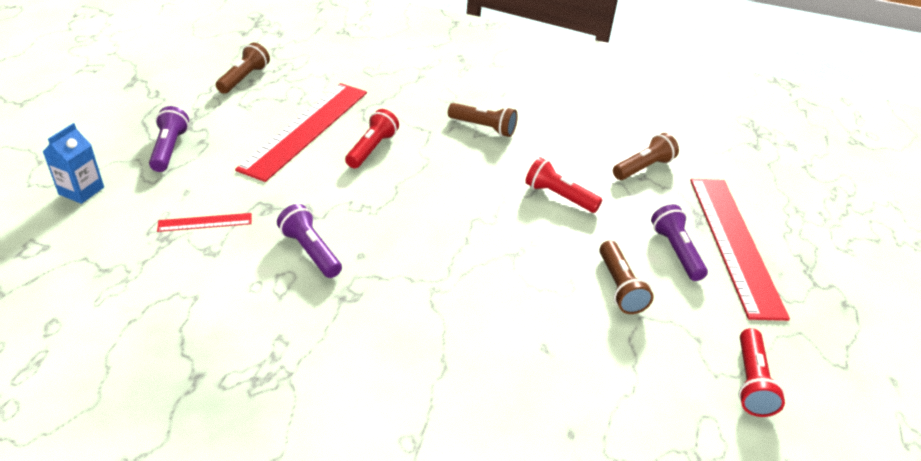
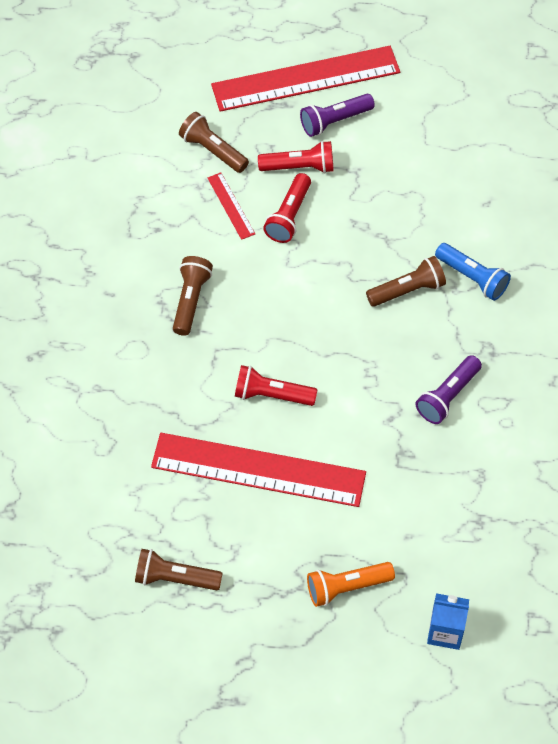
camera: 100 degrees left, 20 degrees up
(169, 149) = (346, 587): purple flashlight -> orange flashlight
(205, 222) = (445, 498): red ruler -> red ruler (231, 206)
(444, 307) = (473, 278): none -> blue flashlight
(619, 287) = (397, 159): brown flashlight -> brown flashlight (408, 290)
(751, 382) = (466, 73): red flashlight -> red flashlight (299, 167)

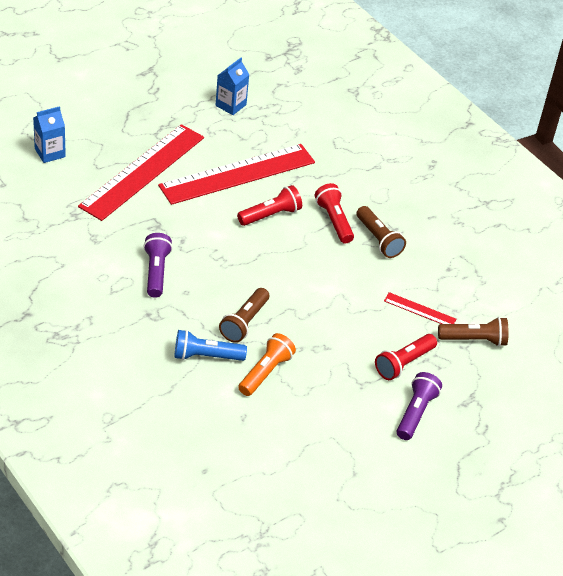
camera: 135 degrees right, 15 degrees down
(175, 578) = (230, 105): brown flashlight -> blue carton
(289, 216) = (374, 325): red flashlight -> red flashlight (334, 220)
(306, 79) = (471, 433): red ruler -> red ruler (142, 171)
(346, 587) = (128, 145): orange flashlight -> orange flashlight (265, 372)

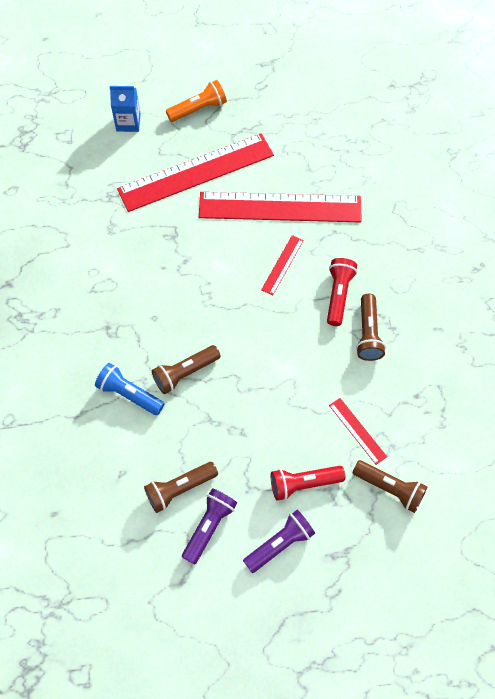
camera: 35 degrees right, 20 degrees up
(156, 272) = (141, 285): purple flashlight -> purple flashlight (209, 526)
(230, 105) = (321, 128): blue carton -> none
(265, 372) = (170, 435): orange flashlight -> orange flashlight (198, 109)
(271, 215) = (282, 265): red flashlight -> red ruler
(303, 408) = (179, 489): none -> brown flashlight

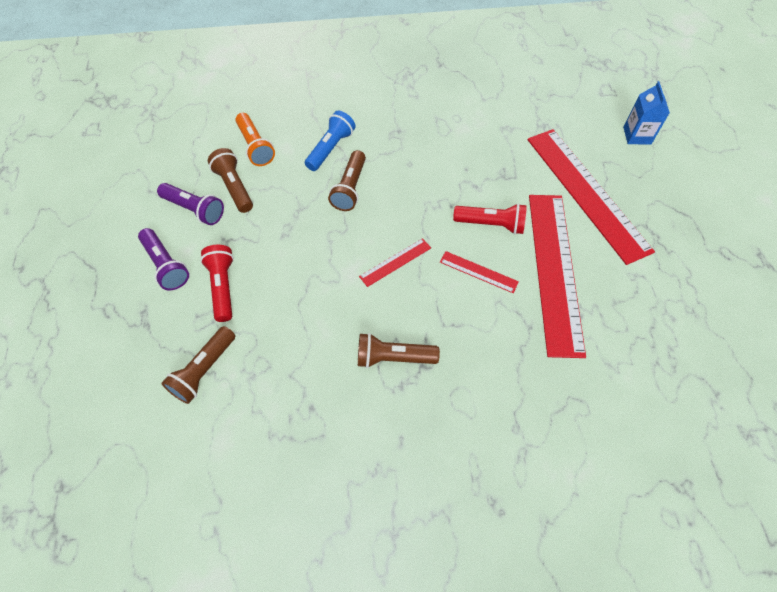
camera: 90 degrees right, 5 degrees down
(185, 373) = (350, 188): brown flashlight -> brown flashlight turned 135 degrees counterclockwise
(198, 109) = (672, 193): orange flashlight -> orange flashlight (255, 147)
(338, 295) = (443, 327): red flashlight -> red flashlight (491, 224)
(357, 431) = (274, 340): red ruler -> red ruler (395, 262)

